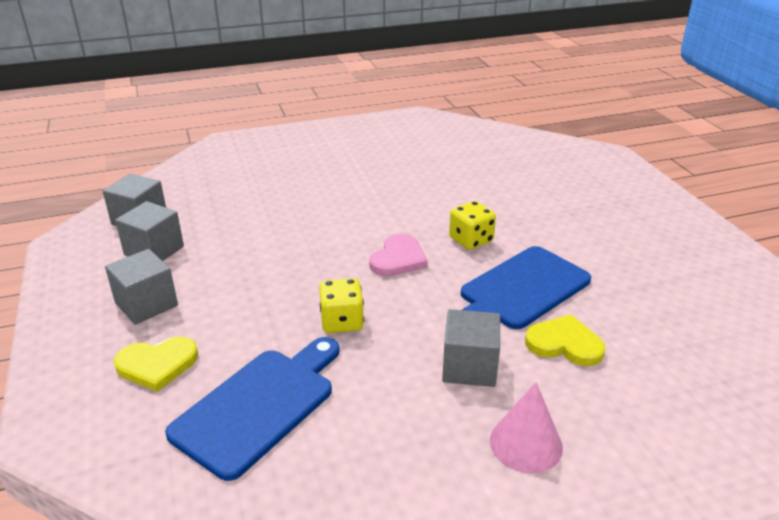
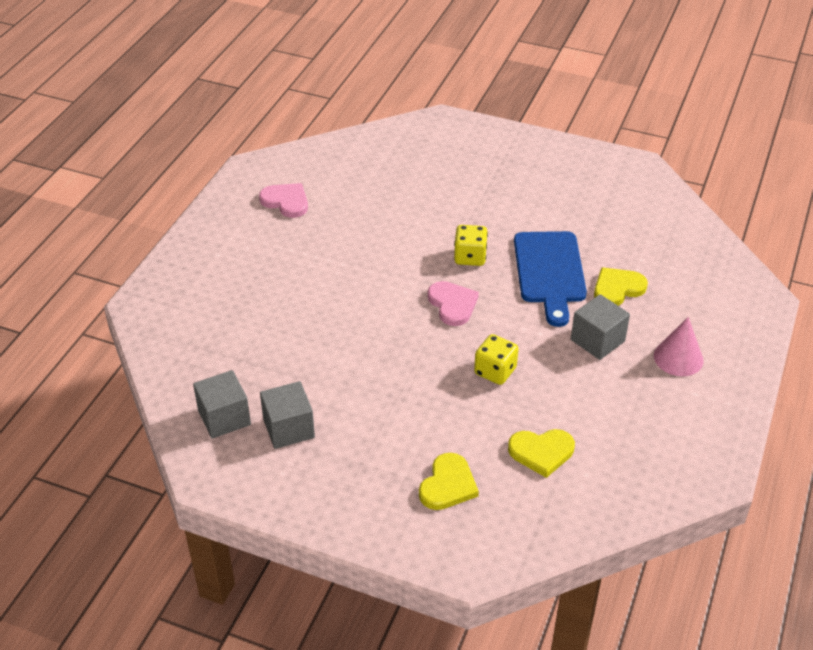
camera: 50 degrees left, 10 degrees up
(146, 304) = (364, 462): grey cube -> none
(259, 406) = (541, 452): blue cutting board -> yellow heart
(405, 141) = (286, 201): none -> pink heart

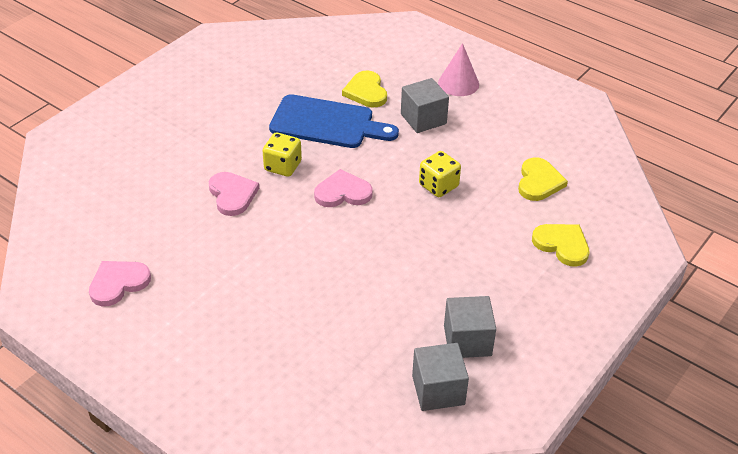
camera: 75 degrees left, 0 degrees up
(416, 236) = (232, 195): none -> pink heart

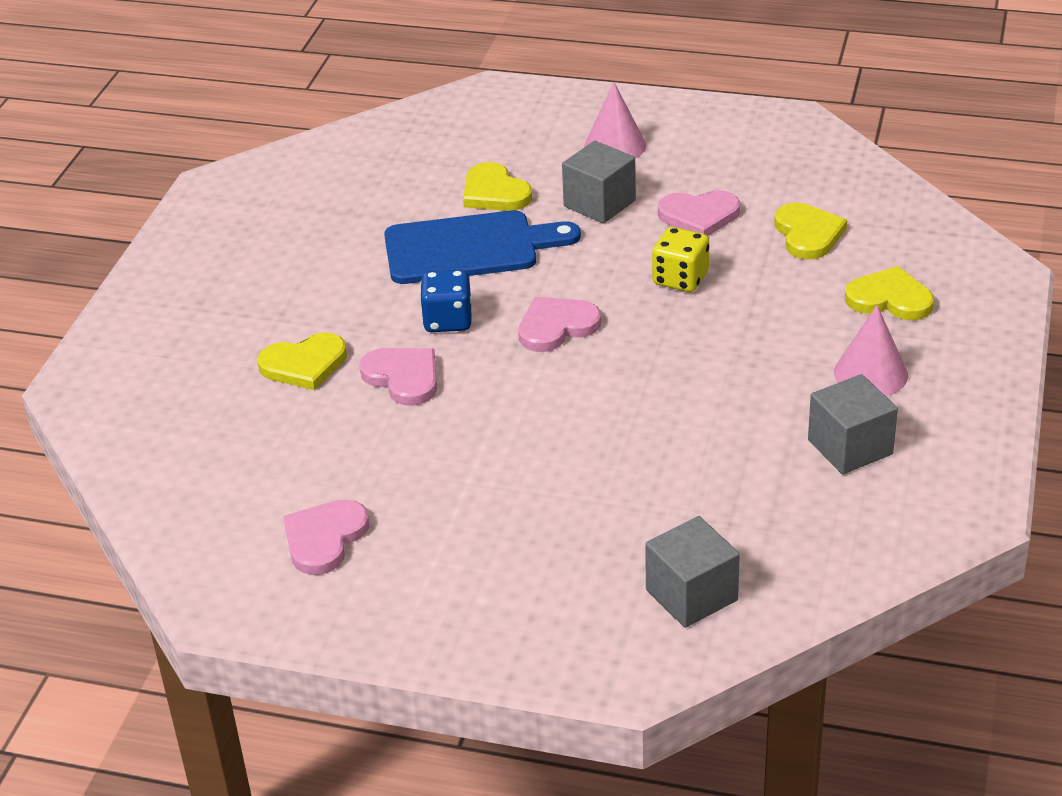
camera: 20 degrees left, 5 degrees down
(184, 167) = (304, 364): none -> yellow heart
(283, 166) = (448, 320): yellow dice -> blue dice
(438, 390) = (854, 515): grey cube -> grey cube (691, 595)
(478, 147) = (699, 216): none -> pink heart
(515, 293) = (870, 373): none -> pink cone

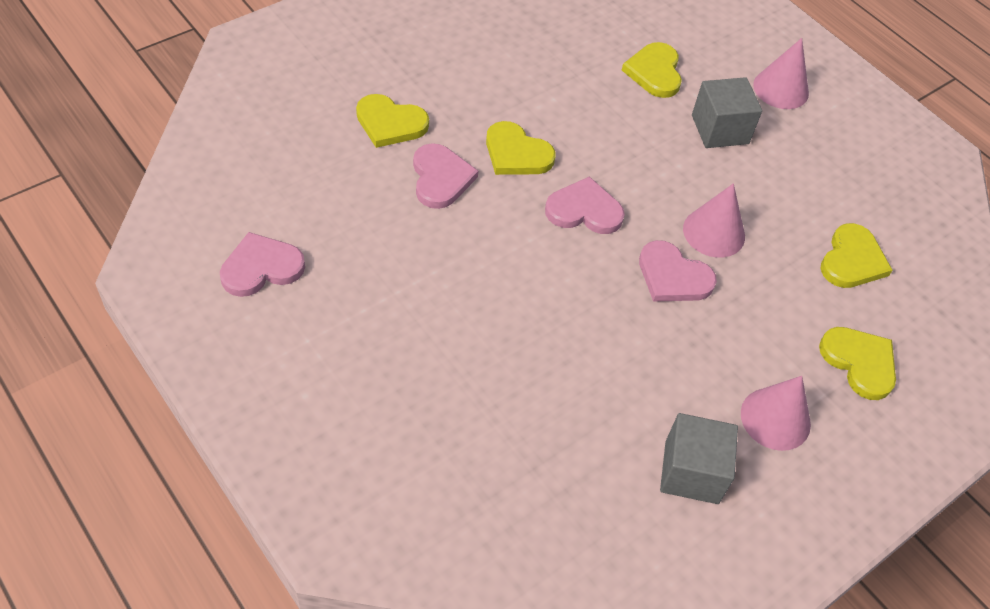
camera: 30 degrees right, 15 degrees up
(448, 320) = (516, 153): blue dice -> yellow heart
(469, 248) = (591, 105): blue cutting board -> none
(680, 279) = (714, 232): yellow dice -> pink cone
(691, 595) = (443, 507): grey cube -> none
(699, 216) = (783, 188): pink heart -> pink heart (673, 276)

